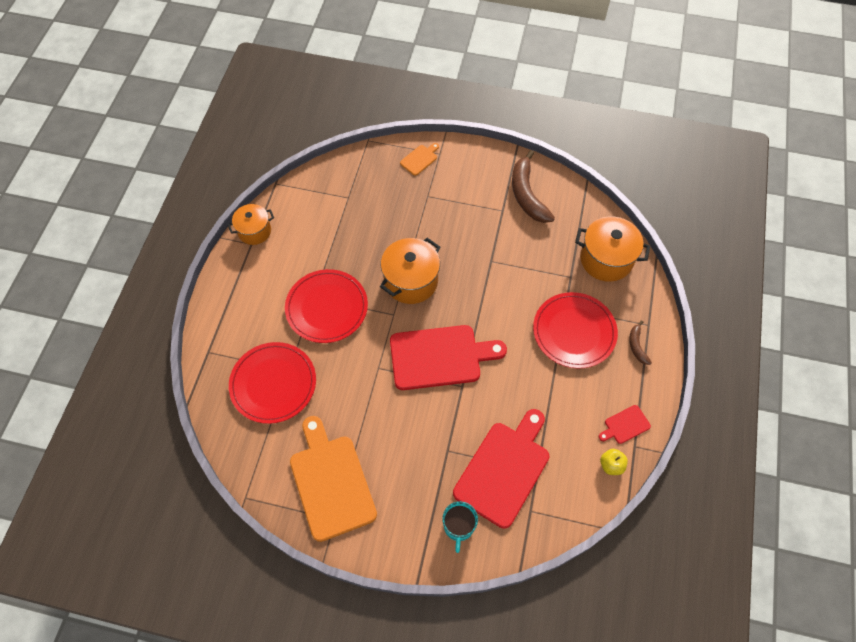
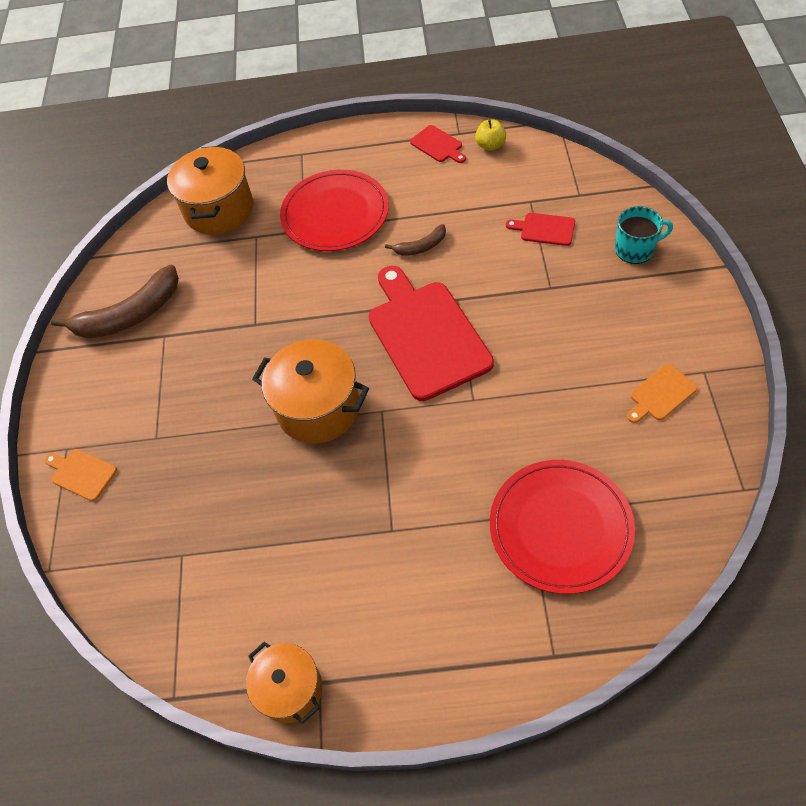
camera: 100 degrees left, 5 degrees down
(327, 307) = (402, 504): red plate -> none
(331, 482) = (660, 394): orange cutting board -> orange cutting board, size x0.44
(504, 469) = (544, 229): red cutting board -> red cutting board, size x0.44
(637, 346) = (333, 157): brown banana -> brown banana (421, 247)

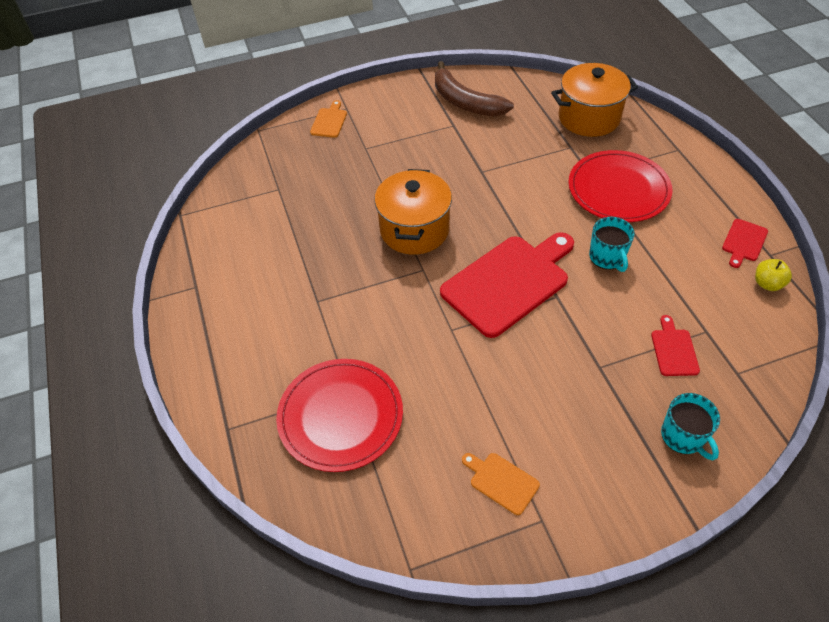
camera: 70 degrees right, 5 degrees down
(290, 689) = (190, 272): orange pot -> none
(421, 247) = (607, 257): brown banana -> turquoise mug

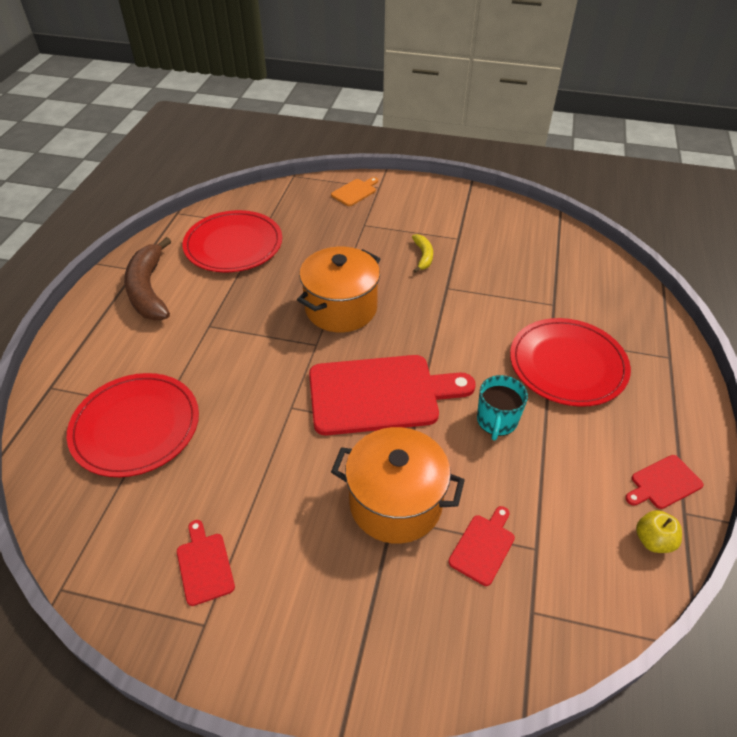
camera: 30 degrees right, 5 degrees down
(266, 219) = (233, 245): none -> red plate
(439, 153) = (423, 256): none -> yellow banana
(465, 102) = (487, 224): brown banana -> brown banana (148, 289)
(501, 481) = (204, 565): orange cutting board -> red cutting board
(589, 117) = (598, 286): orange pot -> orange pot (395, 503)
(683, 436) = (413, 638): turquoise mug -> none

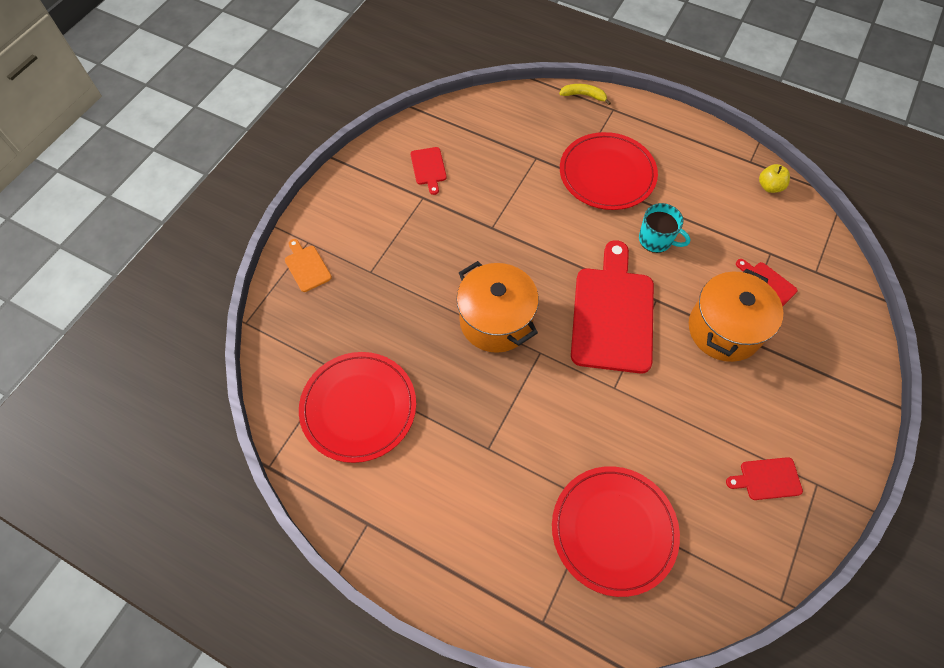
camera: 75 degrees left, 15 degrees up
(148, 289) = (410, 509): brown banana -> none
(423, 256) = (440, 233): yellow banana -> yellow banana (584, 95)
(663, 483) = (726, 162): red cutting board -> red cutting board (428, 168)

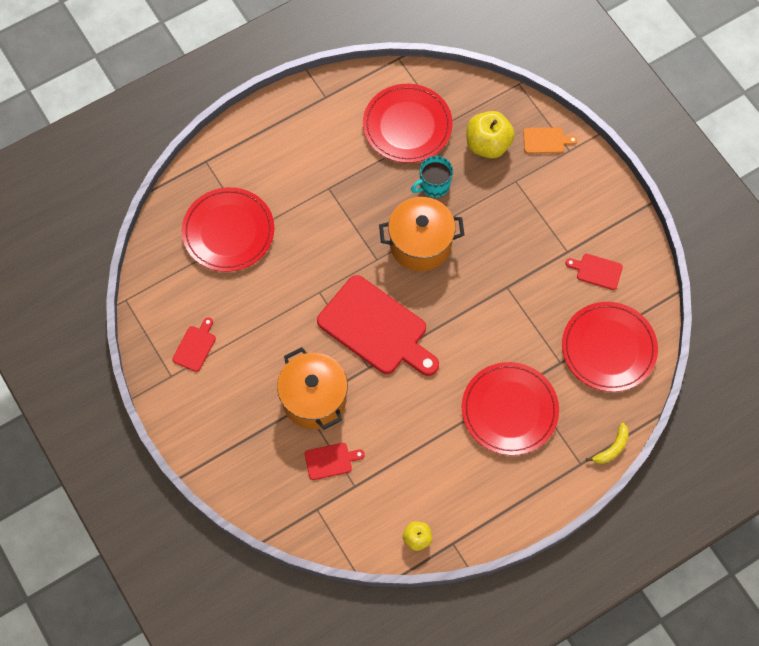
camera: 120 degrees right, 5 degrees up
(340, 316) = (488, 145): none -> yellow apple
(498, 131) = (608, 348): none -> red plate
(656, 240) = (421, 404): turquoise mug -> turquoise mug (434, 185)

